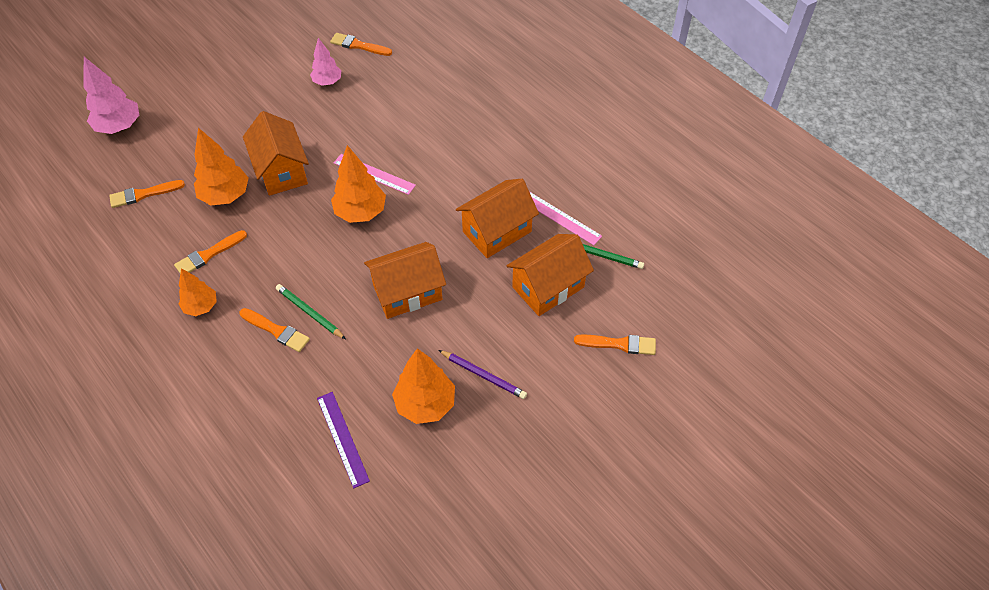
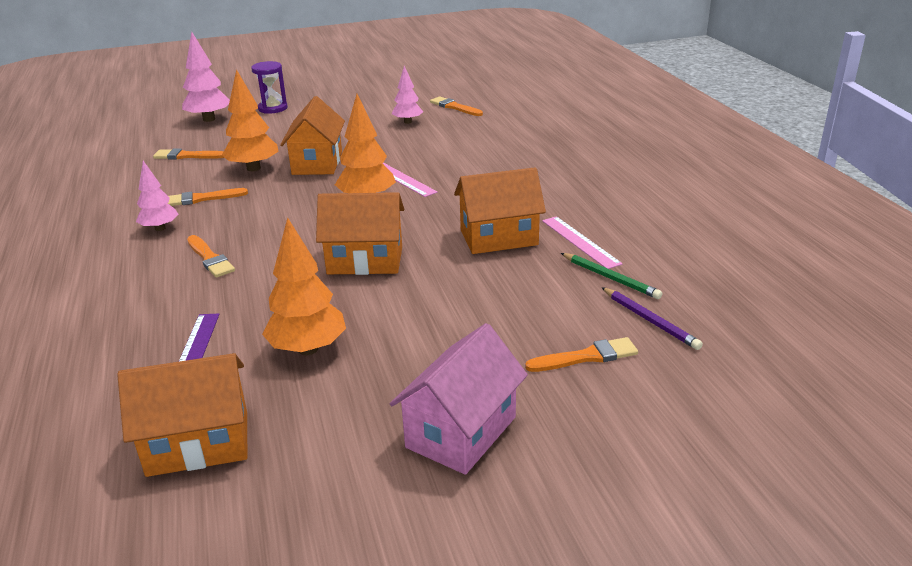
camera: 25 degrees right, 25 degrees down
(174, 91) = (273, 108): none -> purple hourglass
(201, 306) = (160, 228): orange tree -> pink tree
(309, 313) = (254, 253): green pencil -> none
(483, 375) = (394, 342): purple pencil -> purple pencil (650, 320)
(548, 287) = (527, 290): orange house -> orange house (198, 443)
(573, 442) = (461, 432): none -> pink house
(619, 344) = (586, 357): orange brush -> orange brush turned 45 degrees counterclockwise

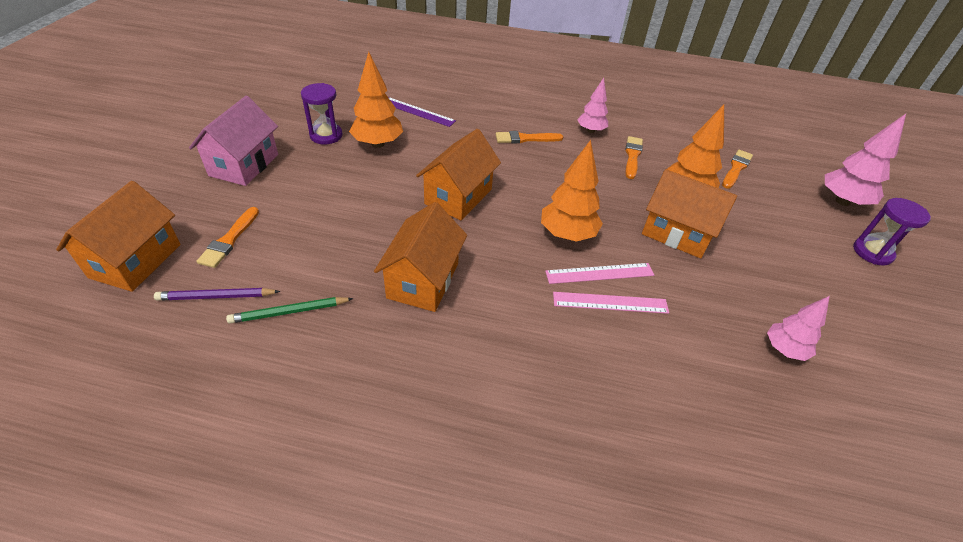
camera: 115 degrees right, 15 degrees up
(198, 443) = (342, 99): orange house -> orange house (136, 261)
(324, 401) = (326, 135): none -> purple hourglass
(454, 107) = (839, 431): orange brush -> none
(461, 432) = (244, 165): pink house -> pink house turned 45 degrees clockwise
(580, 242) = (362, 330): pink ruler -> pink ruler (610, 302)

